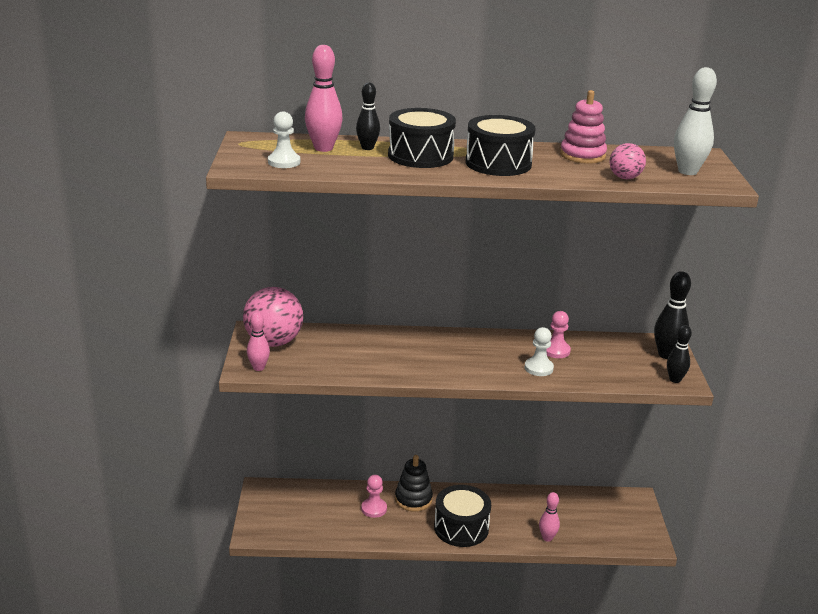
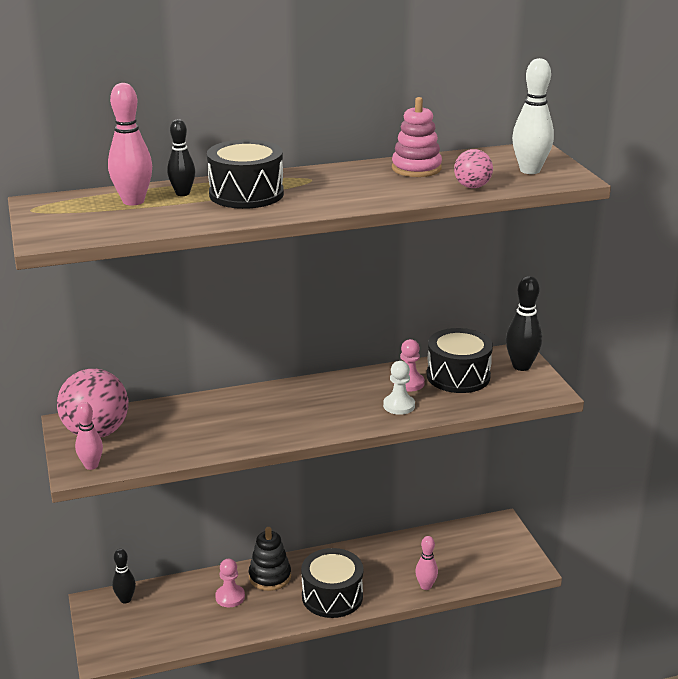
camera: 15 degrees left, 0 degrees up
(284, 162) = (97, 224): white pawn -> none
(498, 163) = (334, 190): black drum -> black drum (458, 376)
(675, 379) = (540, 391): black bowling pin -> black bowling pin (125, 599)

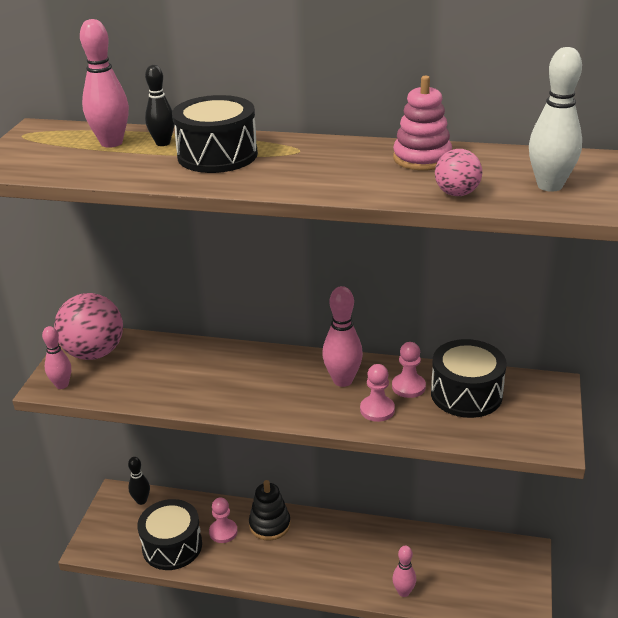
camera: 30 degrees right, 5 degrees up
(332, 596) = (310, 567): black drum -> black drum (172, 546)
(351, 393) = (342, 380): none -> pink bowling pin
(399, 406) = (377, 410): white pawn -> pink pawn
(521, 366) = (545, 403): black bowling pin -> none

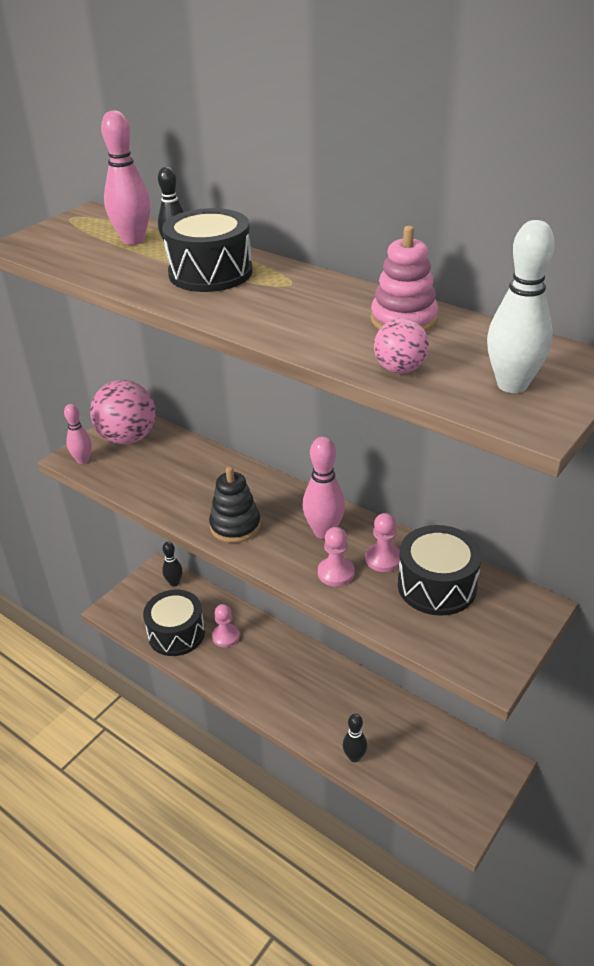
camera: 25 degrees right, 5 degrees up
(270, 525) = (269, 645): black stacking toy -> black stacking toy (235, 526)
(403, 592) = (354, 757): pink bowling pin -> black bowling pin

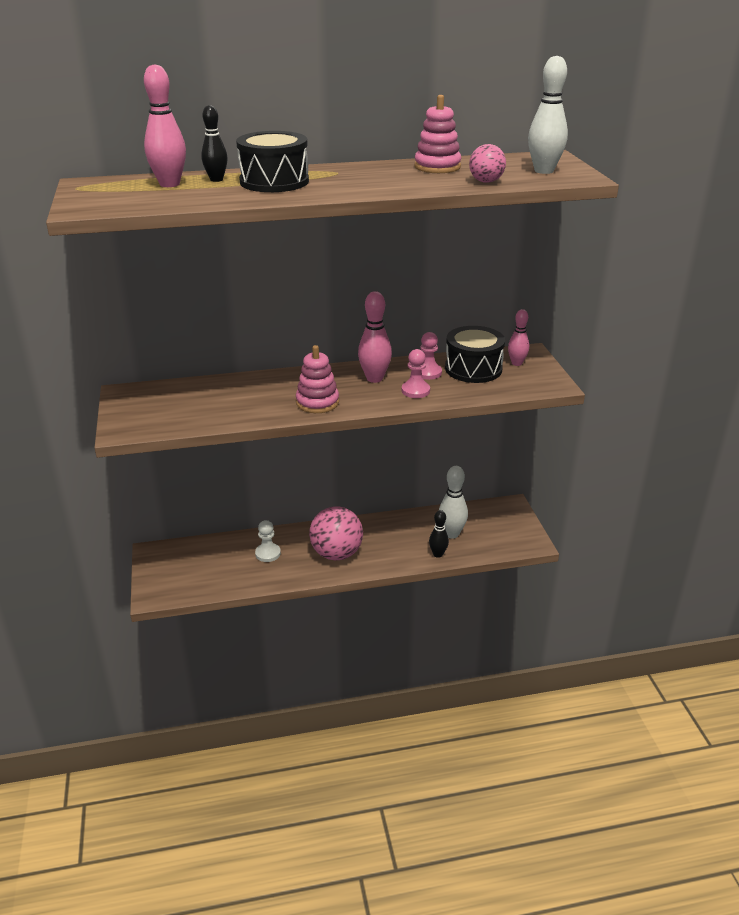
camera: 50 degrees left, 5 degrees down
(83, 460) = (134, 427): pink bowling pin -> pink bowling pin (516, 363)
(128, 438) = (145, 401): pink ball -> pink ball (336, 553)
(174, 583) = (179, 550): black bowling pin -> none
(176, 633) = (229, 575): black drum -> none
(226, 636) = (268, 553): pink pawn -> white pawn
(235, 526) = (317, 402): black stacking toy -> pink stacking toy
(397, 746) = (451, 534): none -> white bowling pin

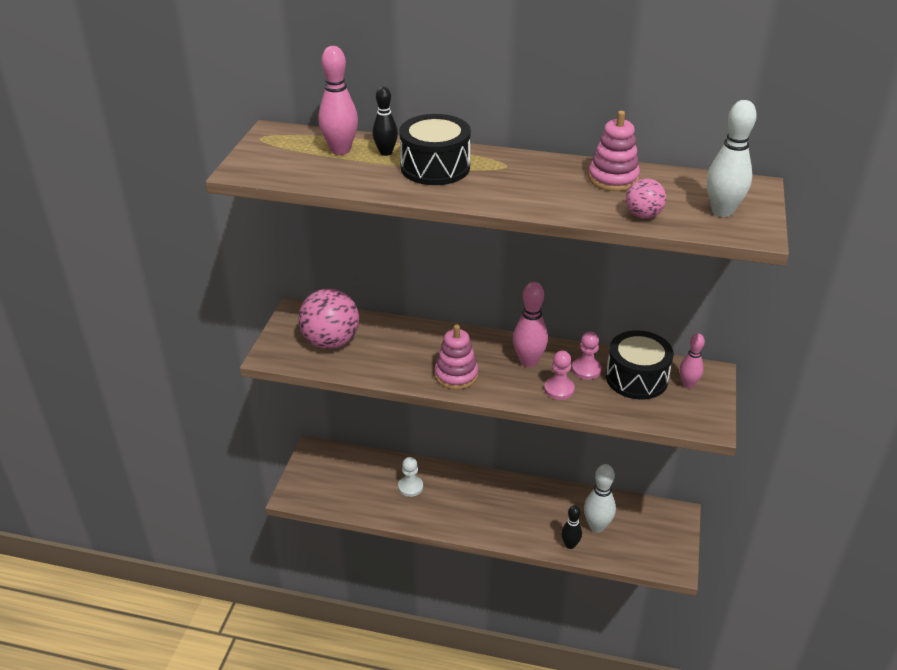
camera: 25 degrees right, 5 degrees up
(336, 553) = (473, 509): pink ball -> pink ball (331, 342)

